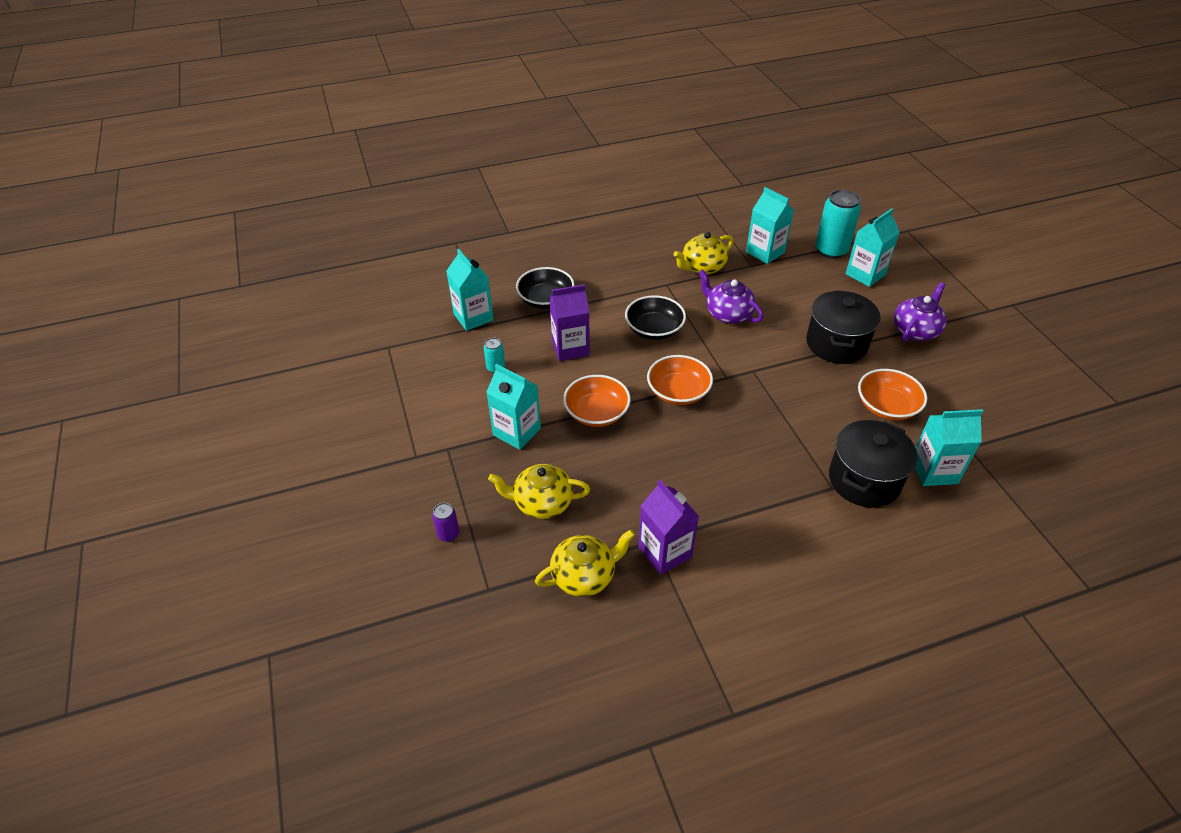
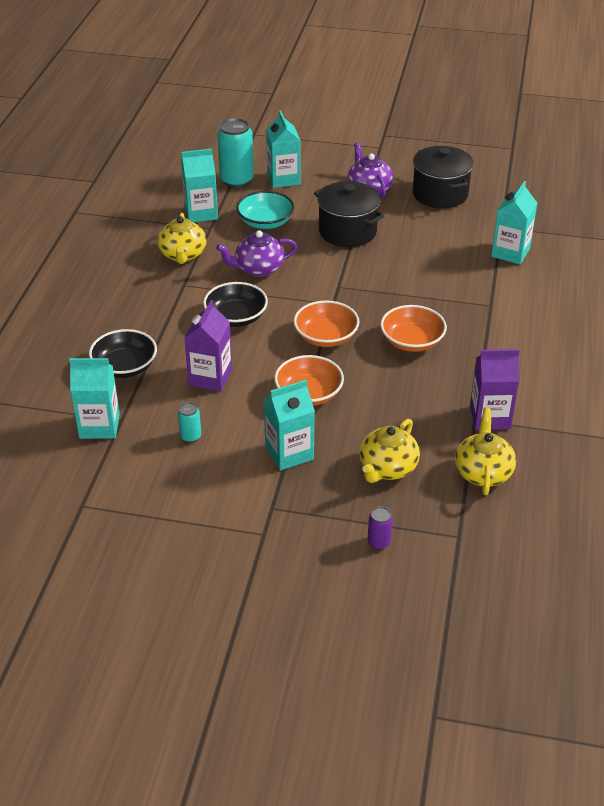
camera: 60 degrees left, 5 degrees down
(793, 291) = (265, 222): none -> turquoise bowl
(864, 480) = (494, 287): black pot -> black pot (440, 194)
(886, 406) = (434, 241): orange bowl -> orange bowl (412, 341)

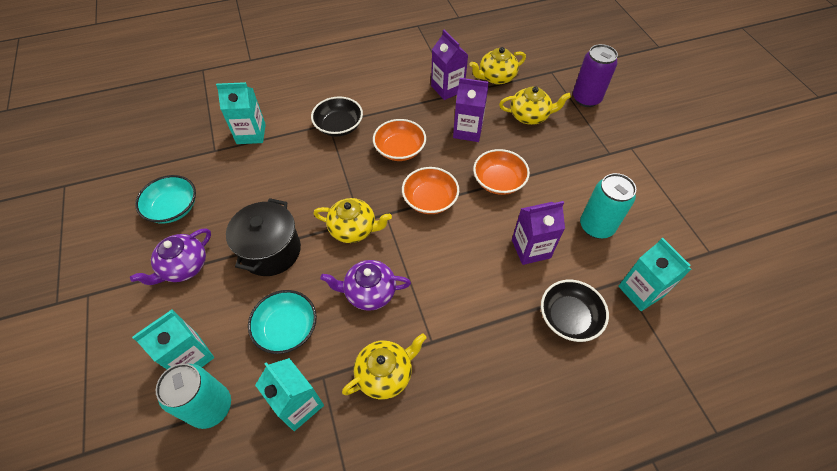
camera: 120 degrees left, 15 degrees up
(190, 436) = (596, 226): turquoise can -> turquoise can, size x2.07
(236, 317) = (448, 271): black bowl -> black bowl (339, 126)
(258, 268) = (369, 292): purple teapot -> purple teapot turned 135 degrees clockwise
(289, 453) = (560, 166): turquoise carton -> none
(331, 280) = (353, 229): none -> yellow teapot
(379, 542) = (586, 99): purple can -> purple can, size x2.07
(402, 403) = (467, 131): none -> purple carton
(440, 194) = (173, 208): black pot -> turquoise bowl

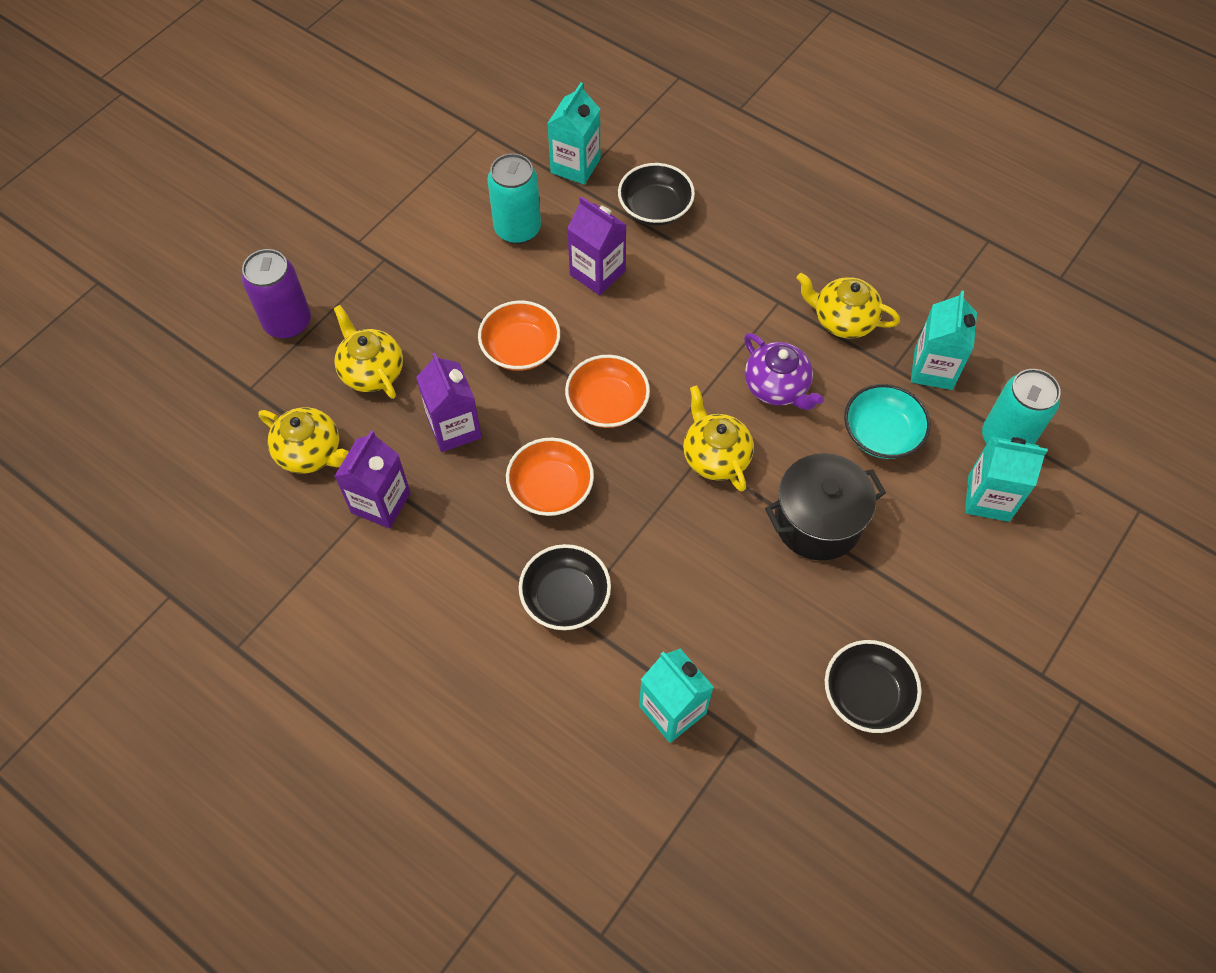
camera: 125 degrees left, 5 degrees up
(173, 208) = (867, 694): turquoise bowl -> black bowl
(184, 267) = (918, 600): purple teapot -> none

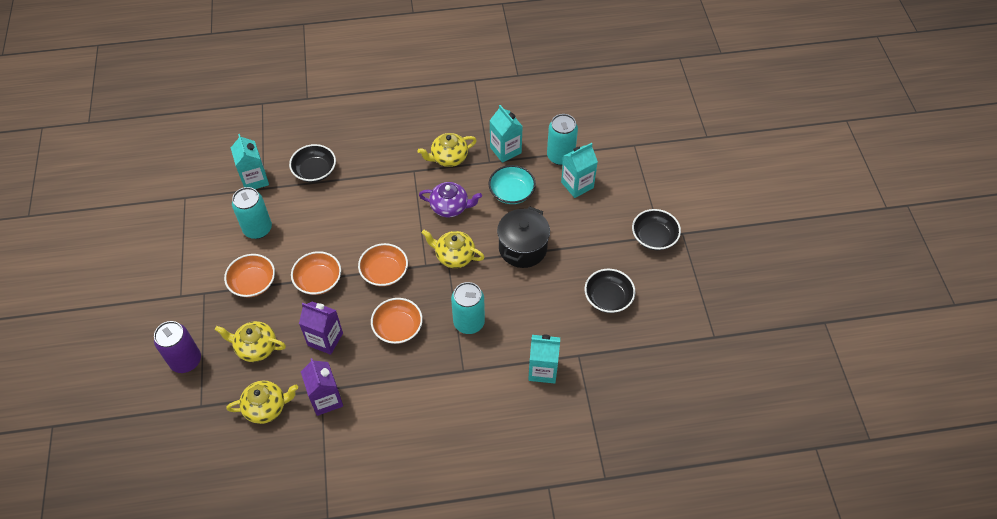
camera: 45 degrees left, 5 degrees down
(447, 290) = (253, 283): none -> orange bowl
(565, 597) = (452, 366): black bowl -> black bowl (654, 237)
(597, 273) = (318, 220): purple carton -> none
(643, 559) = (469, 322): none -> turquoise can

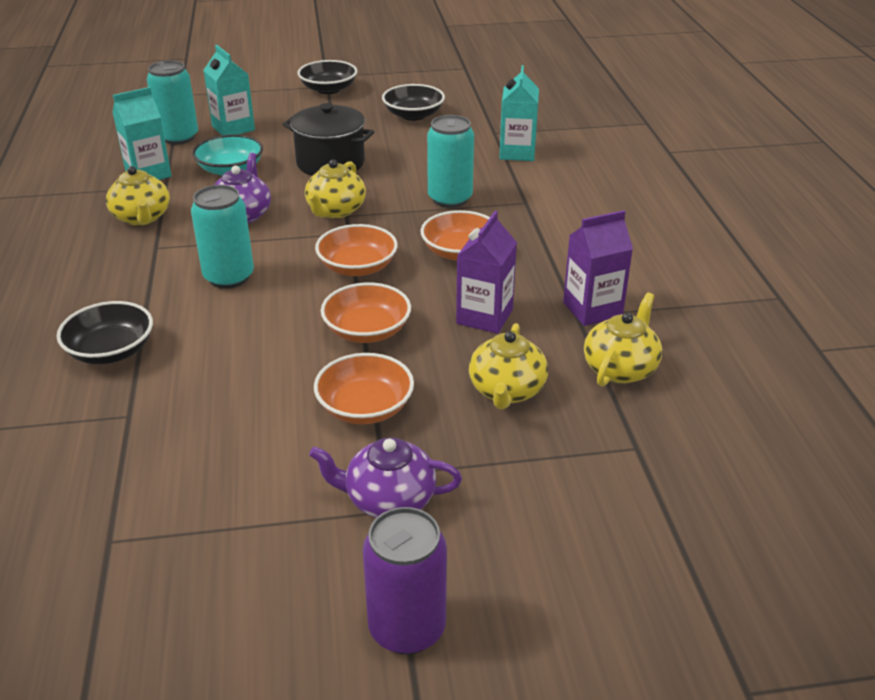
camera: 90 degrees left, 20 degrees down
(186, 360) = (545, 480): purple can -> purple can (407, 628)
(187, 295) = (388, 499): none -> purple teapot
(255, 179) = (100, 430): turquoise carton -> none
(258, 229) = (235, 413): turquoise can -> turquoise can (229, 277)
(266, 407) = (620, 368): yellow teapot -> yellow teapot turned 45 degrees clockwise

